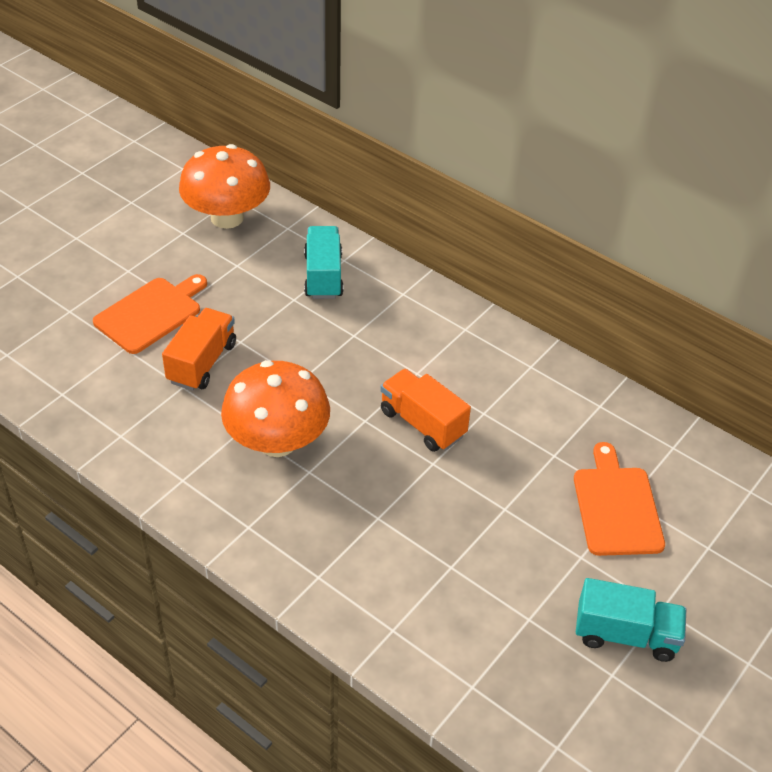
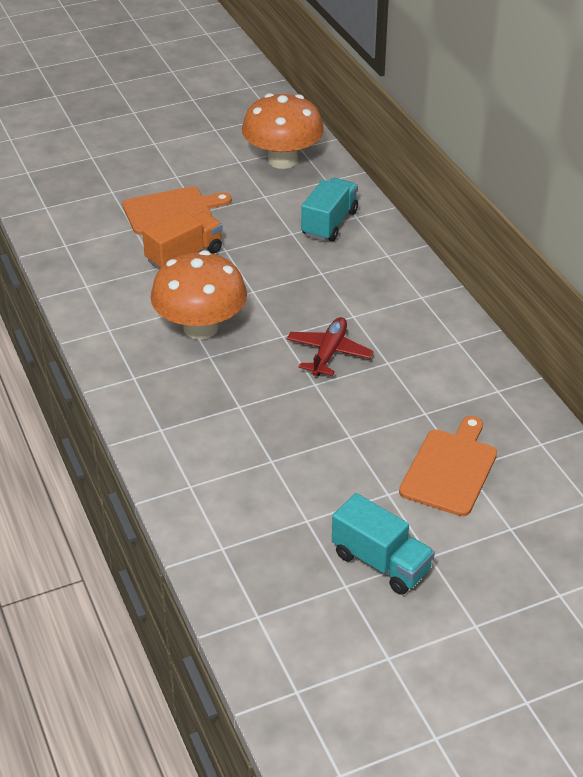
camera: 30 degrees right, 5 degrees down
(422, 423) = (329, 353): orange truck -> red plane

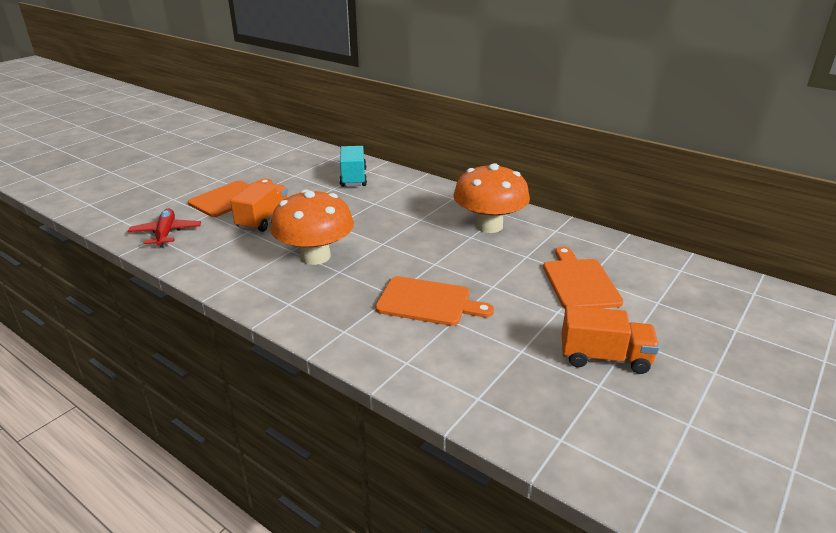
camera: 30 degrees left, 10 degrees down
(266, 429) = (428, 302): none -> orange cutting board
(282, 160) = (289, 156): orange mushroom -> orange mushroom (489, 226)
(329, 353) = (425, 243): red plane -> red plane (166, 233)
(381, 562) = (604, 358): turquoise truck -> orange truck

